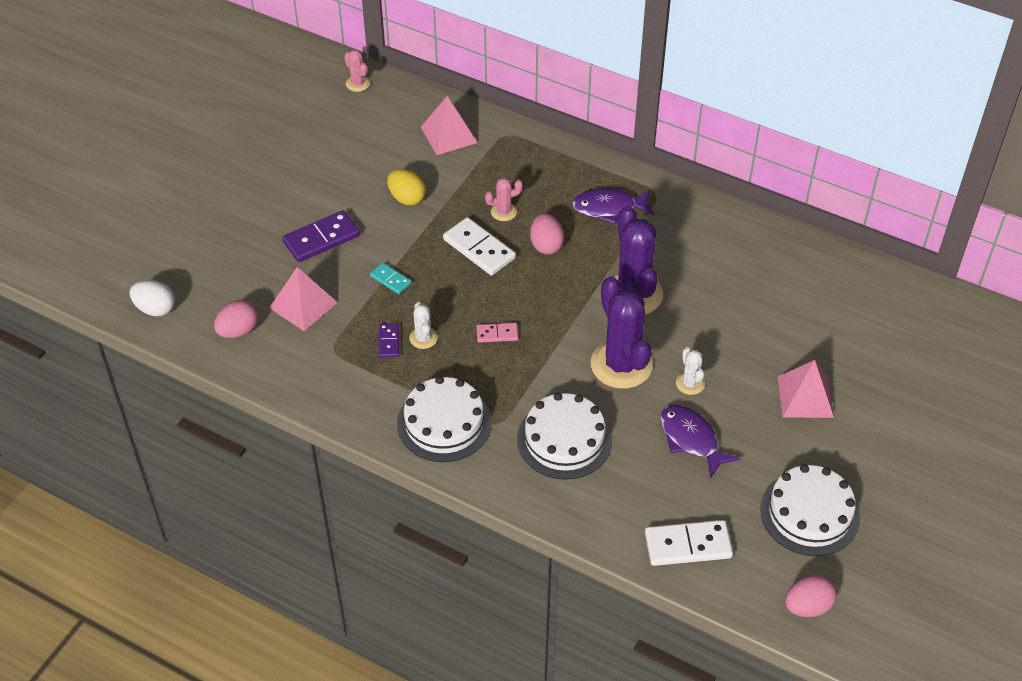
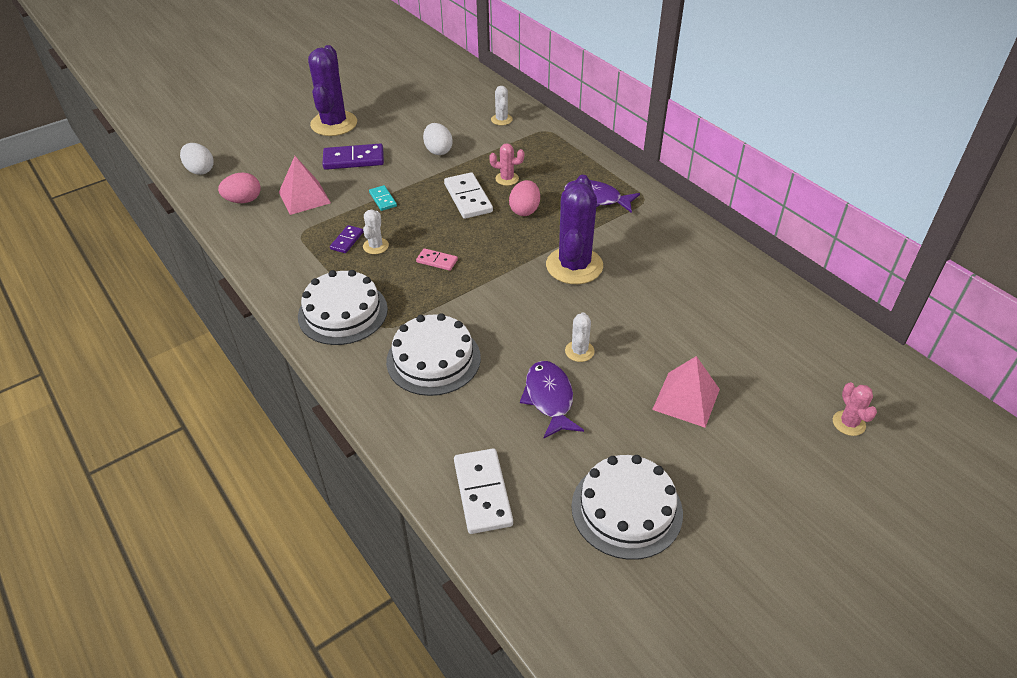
camera: 25 degrees right, 5 degrees down
(358, 83) = (458, 74): pink cactus -> pink cactus (848, 423)
(407, 198) = (438, 150): yellow egg -> white egg
(448, 135) = (501, 120): pink pyramid -> white cactus
(621, 364) = (526, 316): purple cactus -> purple cactus (334, 124)
(688, 545) = (483, 493): white domino -> white domino turned 60 degrees clockwise
(807, 606) = (567, 604): pink egg -> none

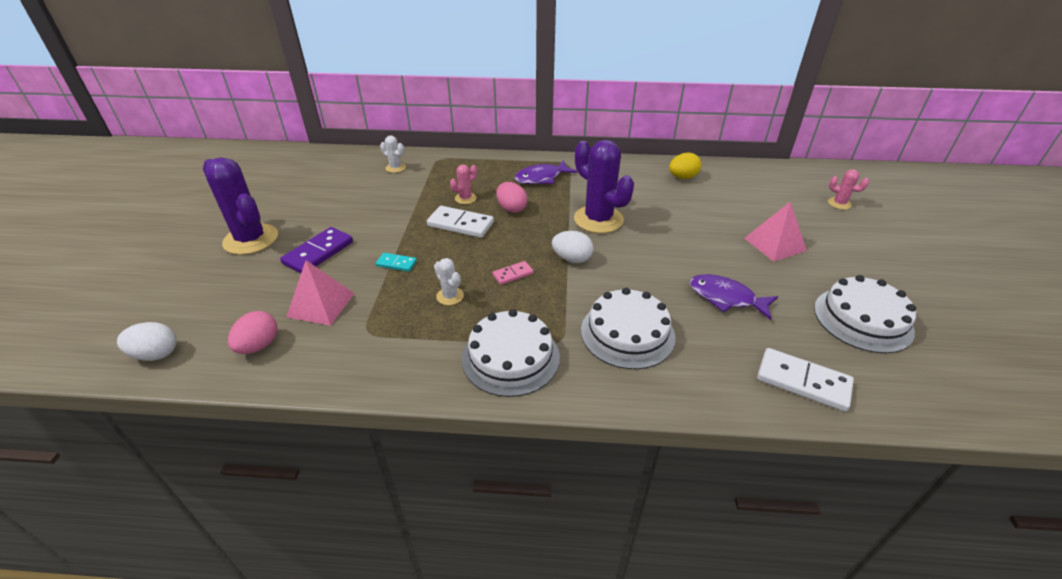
camera: 50 degrees left, 5 degrees down
(347, 240) = (419, 308): purple domino -> none
(438, 150) = (382, 209): white egg -> white egg (572, 259)
(579, 351) = (689, 261): white cactus -> none
(729, 282) = (682, 177): none -> yellow egg

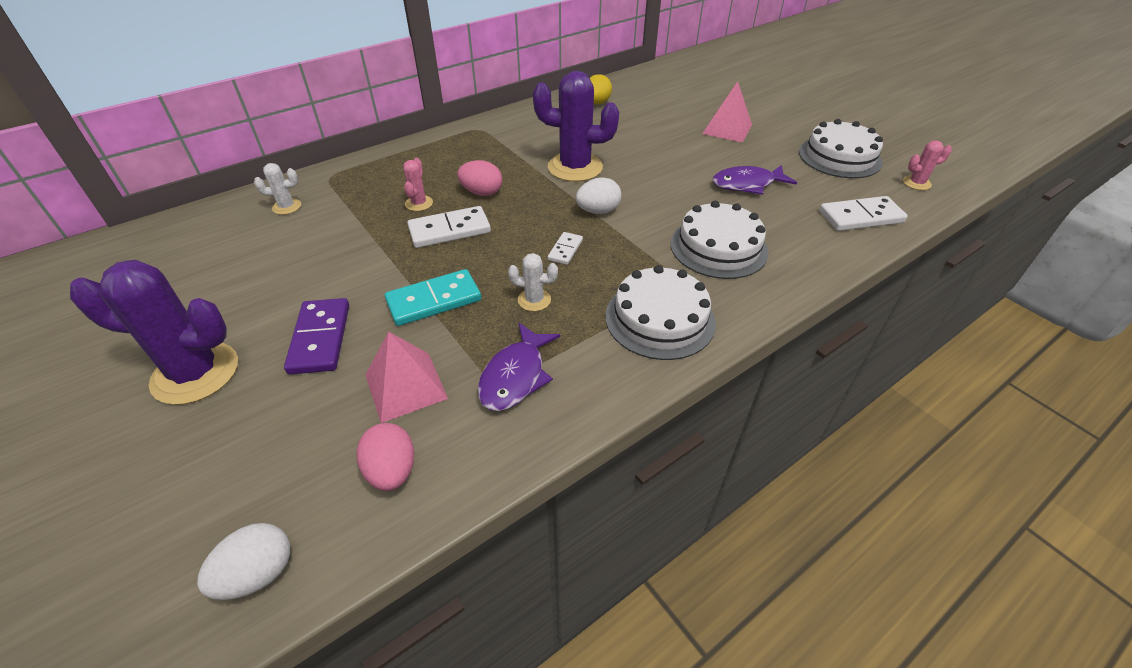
camera: 40 degrees left, 5 degrees up
(396, 263) = (434, 300): turquoise domino -> turquoise domino, size x1.82
(513, 274) = (565, 250): pink domino -> white domino
(541, 178) = (472, 152): purple fish -> purple fish (515, 376)
(839, 203) = (729, 81): pink cactus -> pink cactus (916, 183)

